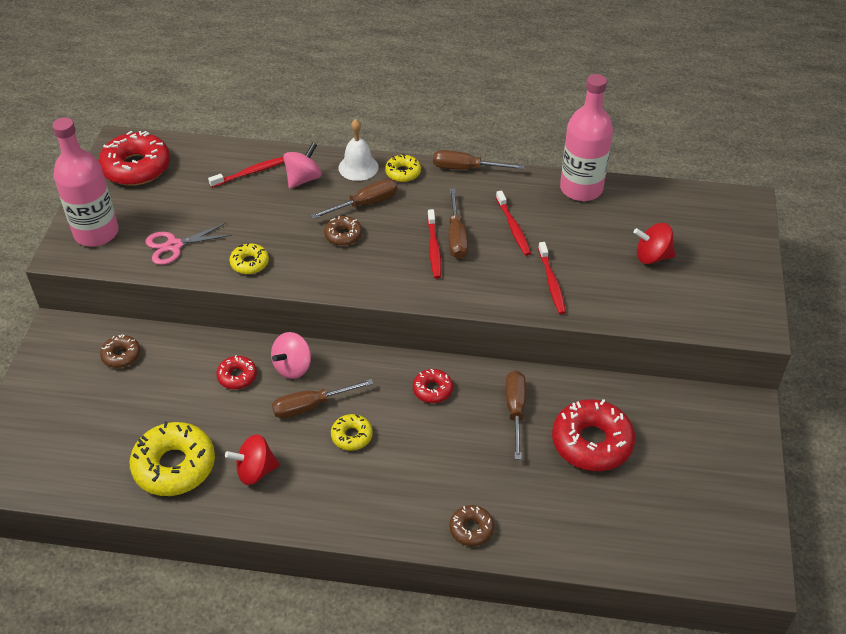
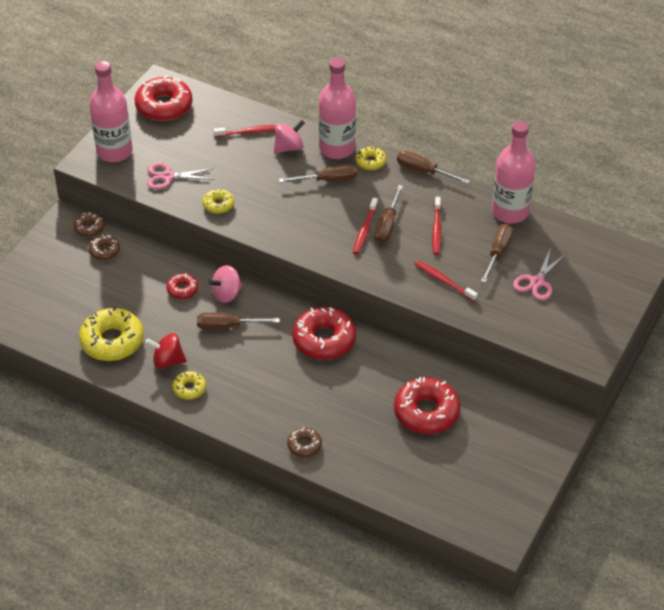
camera: 20 degrees right, 0 degrees up
(343, 235) = (299, 201): brown donut -> brown donut (89, 228)
(352, 436) = (248, 356): yellow donut -> yellow donut (189, 389)
(358, 167) = (337, 148): white bell -> pink bottle
(432, 390) = (324, 340): red donut -> red donut, size x1.95
(515, 411) = (379, 373): brown screwdriver -> brown screwdriver (498, 252)
(551, 283) = (444, 281): red toothbrush -> red toothbrush turned 120 degrees clockwise
(652, 256) = (537, 282): red spinning top -> pink scissors

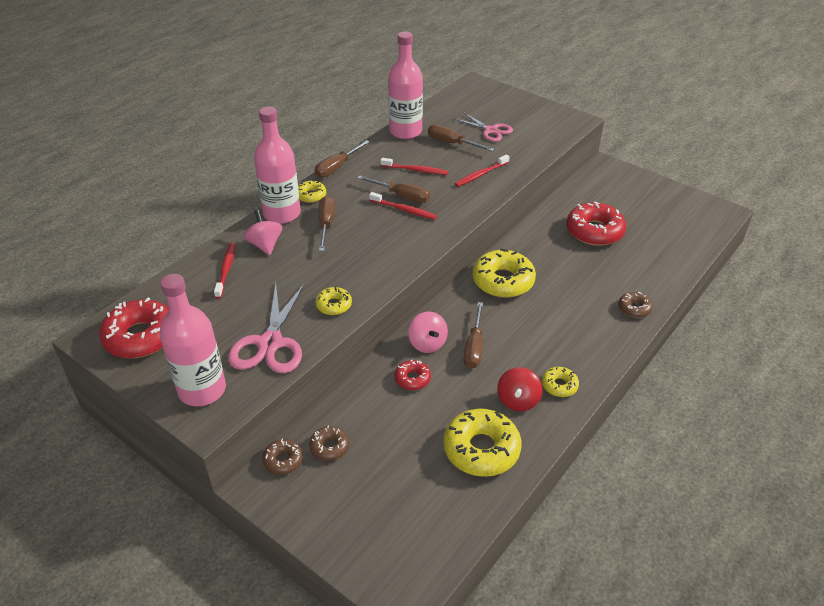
camera: 80 degrees left, 5 degrees down
(168, 176) = (270, 343): pink scissors -> pink scissors, size x1.57
(324, 340) = (503, 281): red donut -> yellow donut

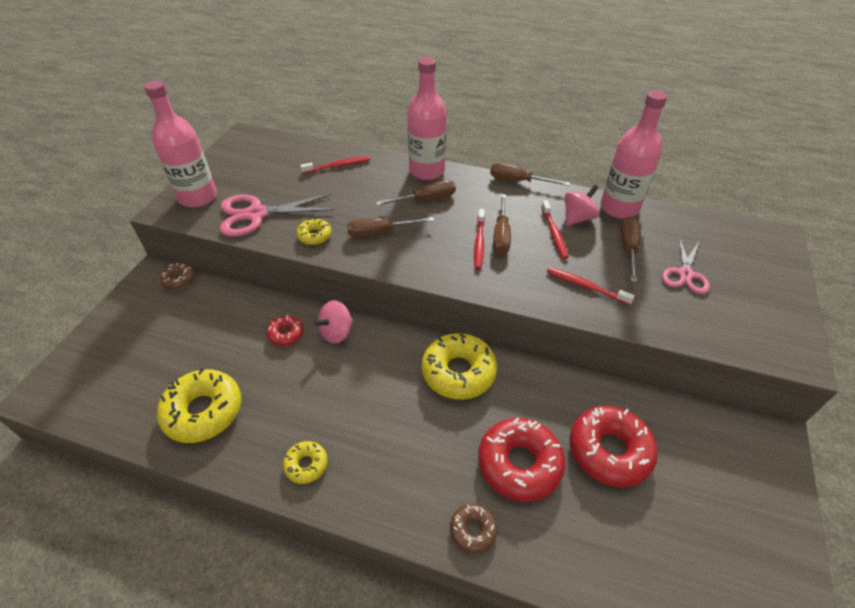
camera: 70 degrees right, 5 degrees up
(140, 337) = (249, 153): red donut -> red donut (519, 464)
(265, 245) = (379, 175): pink spinning top -> pink spinning top (578, 218)
(311, 195) = (463, 179): yellow donut -> none
(329, 447) = (195, 302): brown donut -> none
(474, 347) = (343, 371): brown screwdriver -> brown screwdriver (380, 232)
(518, 400) = (275, 428): red spinning top -> none

